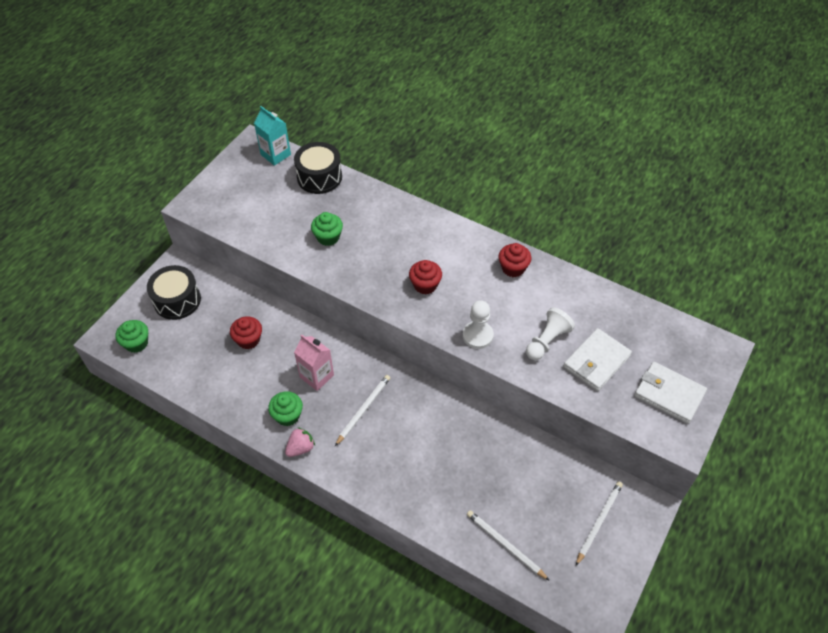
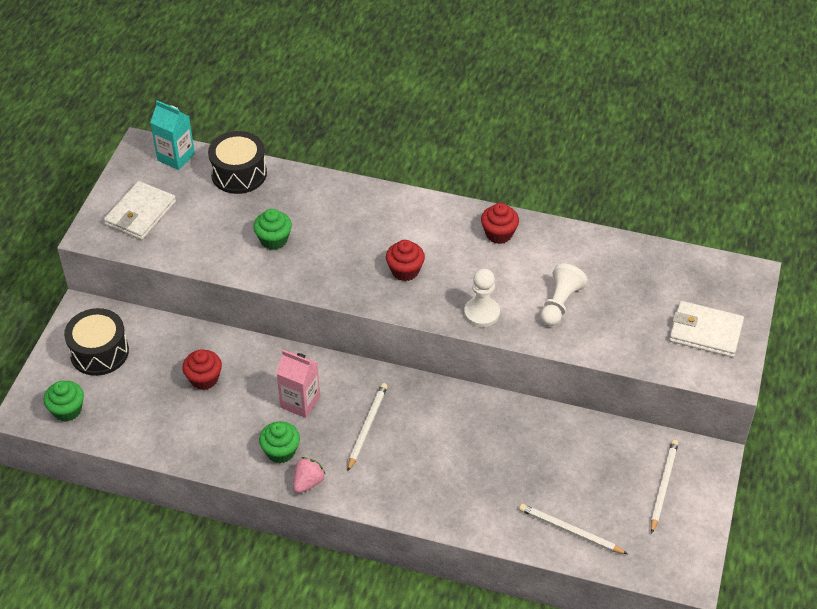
camera: 15 degrees left, 5 degrees down
(596, 361) = (619, 314): white wallet -> white wallet (140, 213)

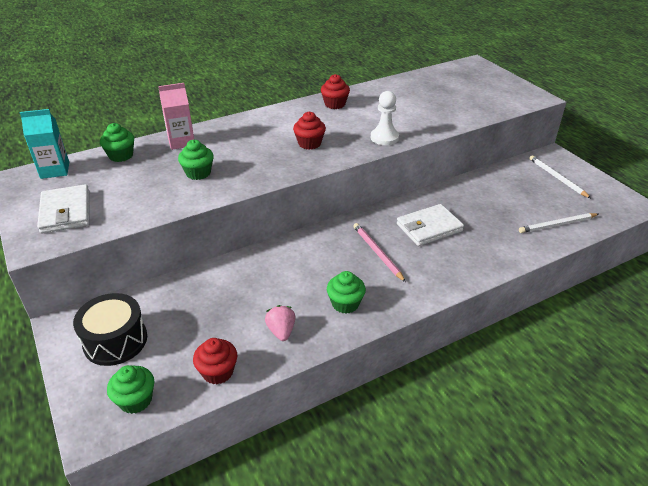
camera: 45 degrees left, 10 degrees down
(204, 379) = (228, 300): red cupcake -> red cupcake (218, 372)
(239, 174) = (121, 155): black drum -> green cupcake
(300, 402) = (316, 268): pink carton -> pink carton (181, 142)
(308, 482) = (390, 307): pink strawberry -> pink strawberry (281, 331)
(367, 427) = (377, 253): white pencil -> pink pencil
(560, 303) = (415, 113): white pawn -> none
(705, 332) = (497, 89): white wallet -> white wallet (429, 227)

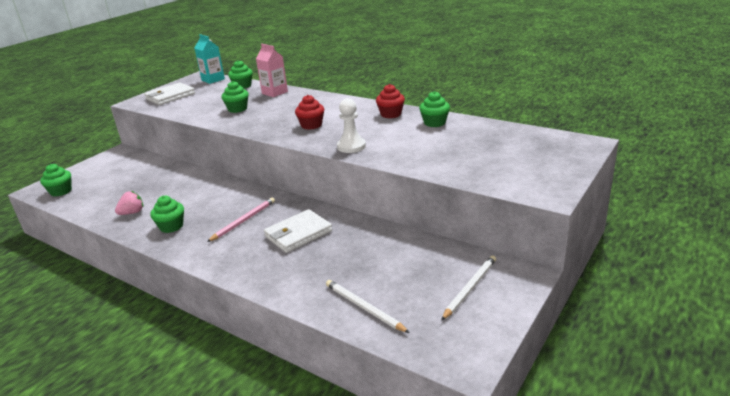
camera: 65 degrees right, 10 degrees down
(115, 341) = (108, 169): black drum -> none
(218, 372) = (88, 205): red cupcake -> none
(378, 94) = (434, 123): none -> green cupcake
(429, 227) = (298, 234): white wallet -> white wallet turned 75 degrees counterclockwise

